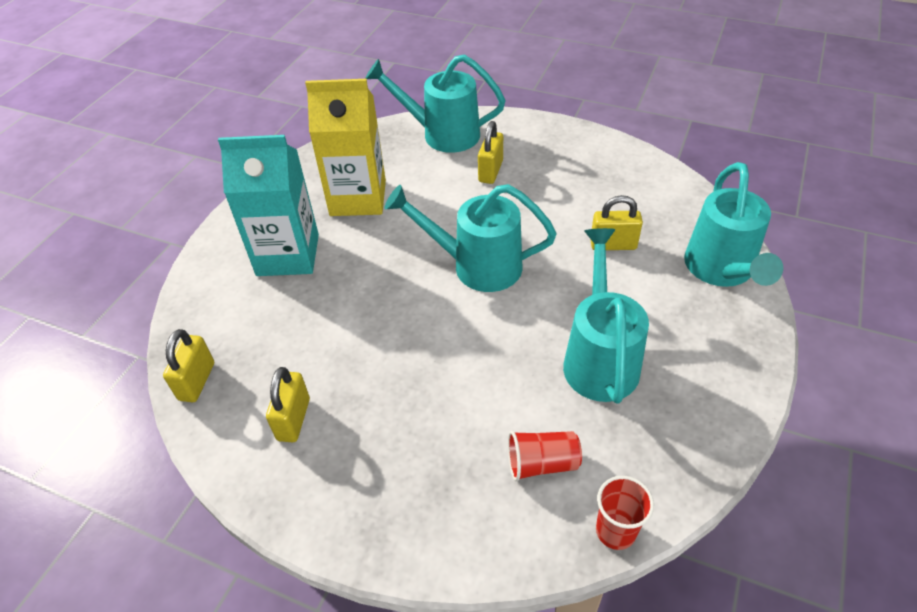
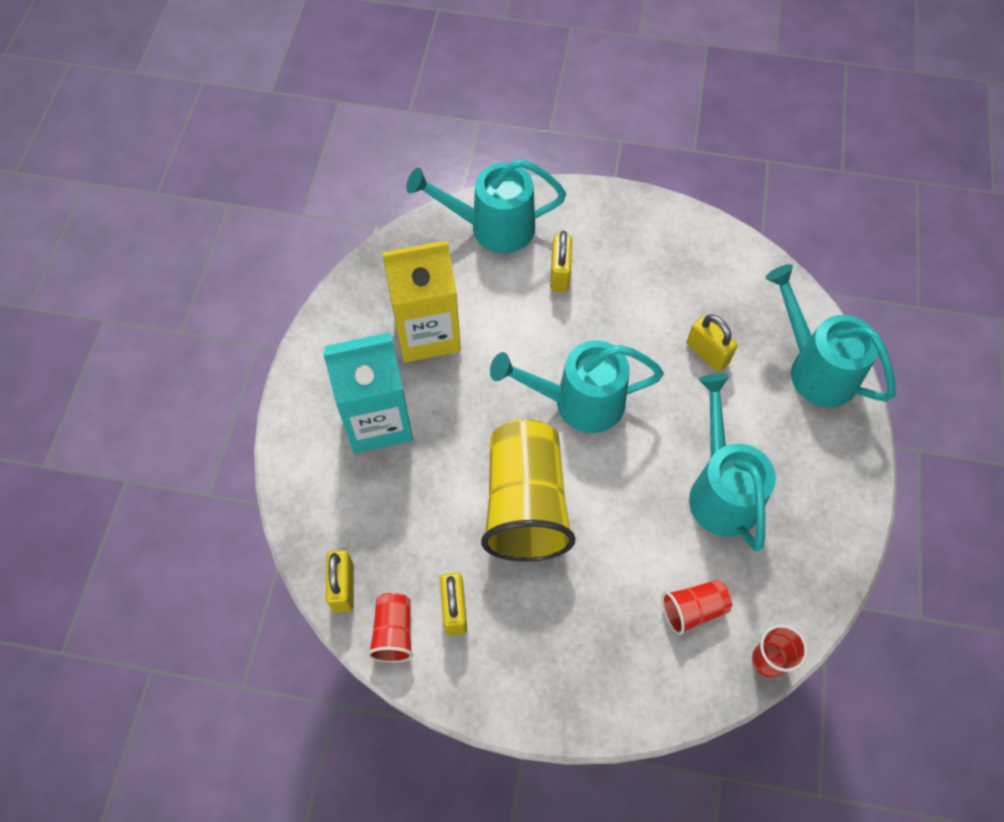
camera: 15 degrees left, 15 degrees up
(226, 429) = (393, 632): none -> red cup
(397, 339) = (525, 504): none -> yellow cup
(613, 245) = (707, 353): yellow padlock -> yellow padlock turned 60 degrees clockwise
(721, 270) = (815, 368): turquoise watering can -> turquoise watering can turned 150 degrees clockwise

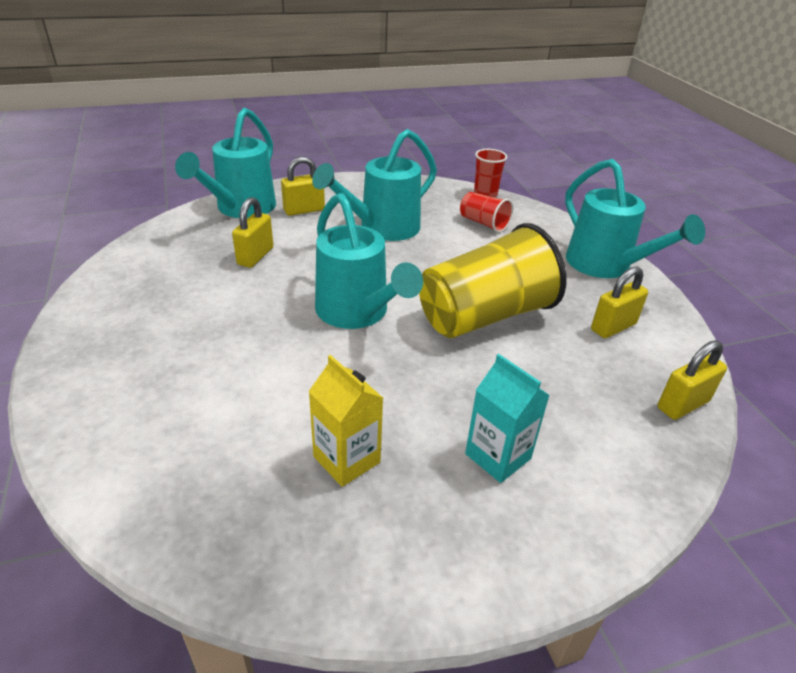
camera: 120 degrees left, 25 degrees down
(378, 421) = (498, 456): turquoise carton -> turquoise carton, size x0.59
(393, 632) = (673, 355): red cup -> none
(427, 333) = (346, 459): yellow carton -> yellow carton, size x0.59
(492, 227) = (135, 456): turquoise watering can -> turquoise watering can (605, 266)
(560, 274) = (197, 369): yellow padlock -> yellow padlock (304, 210)

